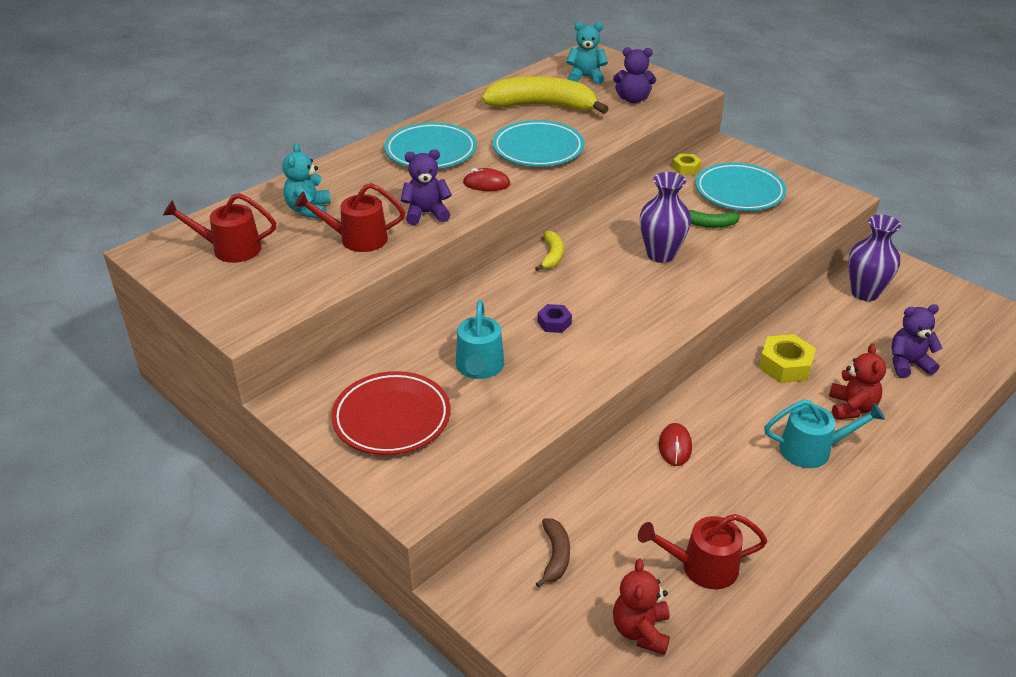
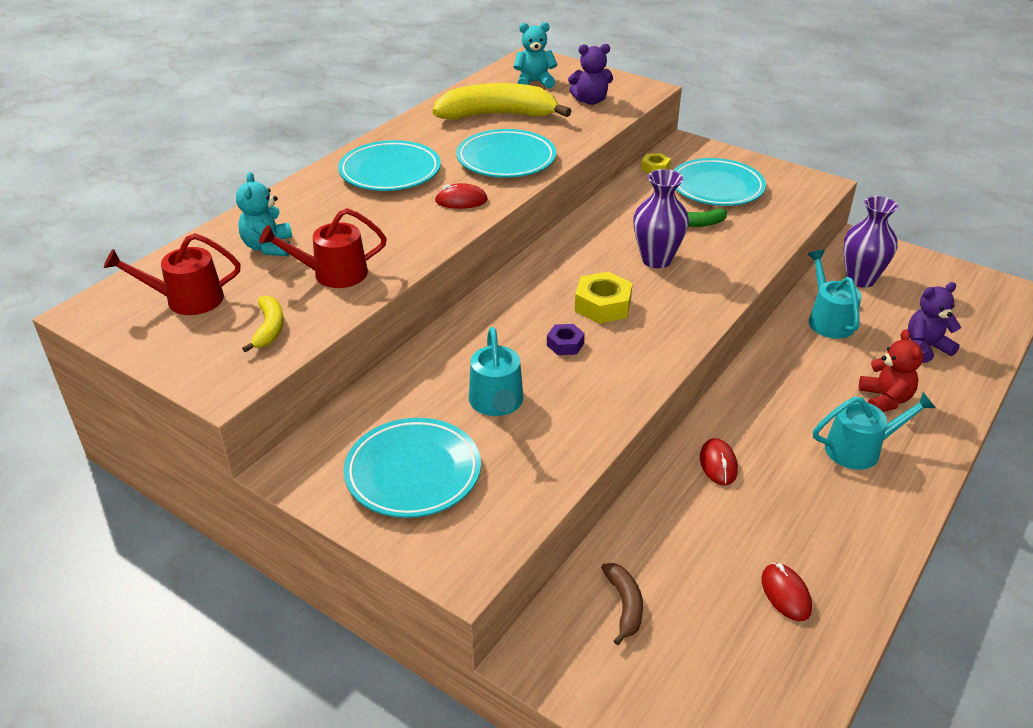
camera: 10 degrees left, 0 degrees up
(392, 418) = (413, 473): red plate -> turquoise plate
(426, 214) = (403, 239): purple teddy bear -> none
(552, 256) = (542, 272): yellow banana -> yellow banana (269, 329)
(641, 631) = (741, 678): red teddy bear -> none
(702, 567) = (785, 594): red watering can -> red mouse
(785, 365) = (805, 363): yellow nut -> yellow nut (603, 305)
(821, 328) = (828, 320): none -> turquoise watering can

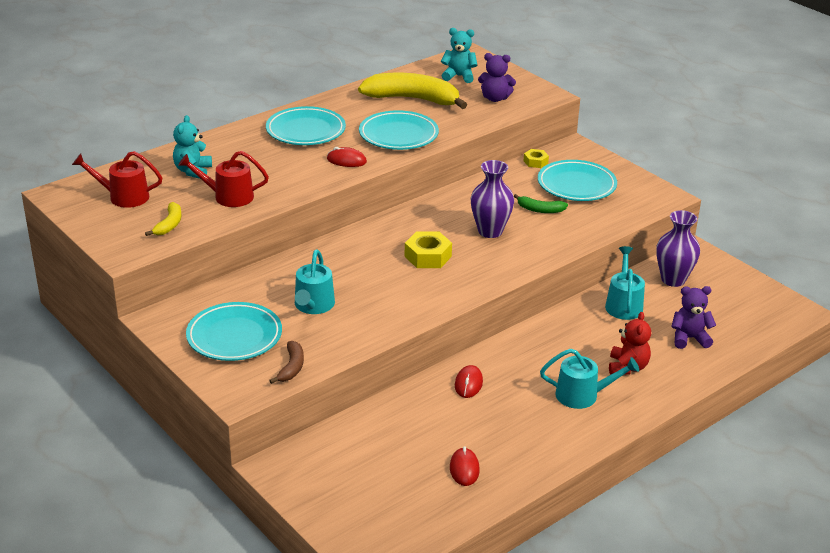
camera: 15 degrees right, 5 degrees down
(565, 344) = (384, 277): purple nut -> none
(624, 605) = (349, 452): brown banana -> brown banana (291, 367)

